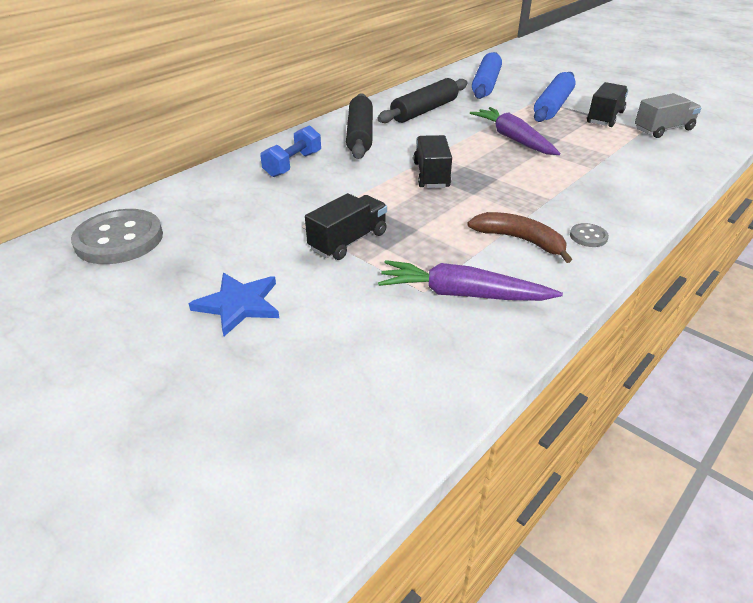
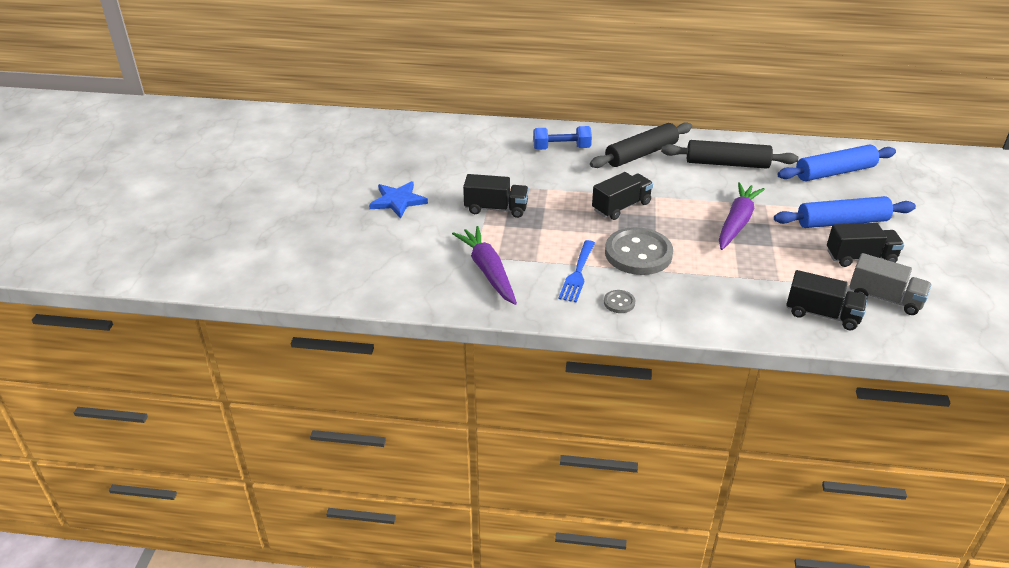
camera: 55 degrees right, 0 degrees up
(119, 239) = (411, 137): grey button -> grey button (638, 254)
(520, 240) = (577, 274): brown banana -> blue fork
(669, 157) = (822, 314): none -> black truck

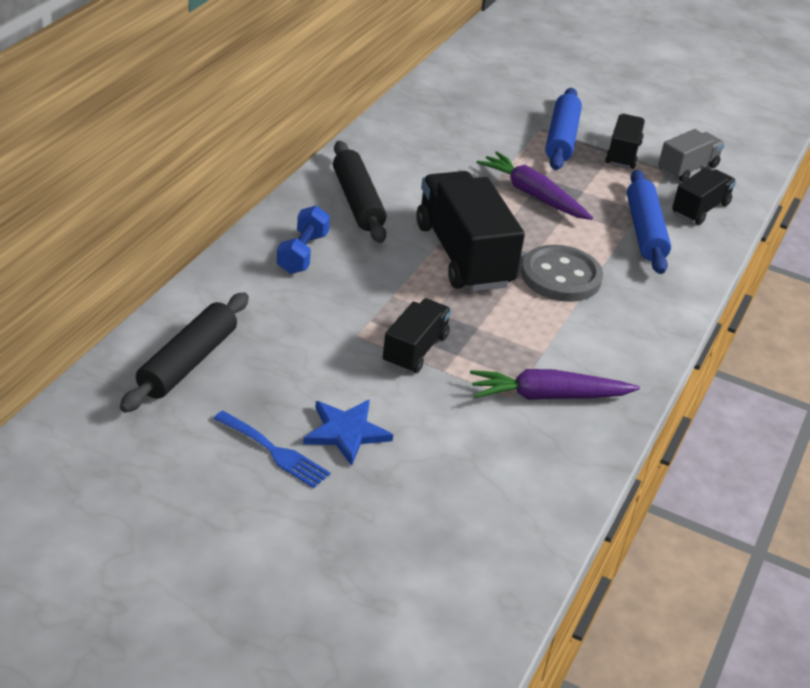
camera: 75 degrees left, 0 degrees up
(577, 274) = (581, 330): blue fork -> blue fork (275, 452)
(619, 302) = (643, 319): grey button -> none
(621, 207) = (463, 255): black truck -> black truck, size x1.81
(727, 164) = (416, 156): black rolling pin -> black rolling pin (188, 362)
(834, 172) = (472, 105): blue rolling pin -> blue rolling pin (644, 231)

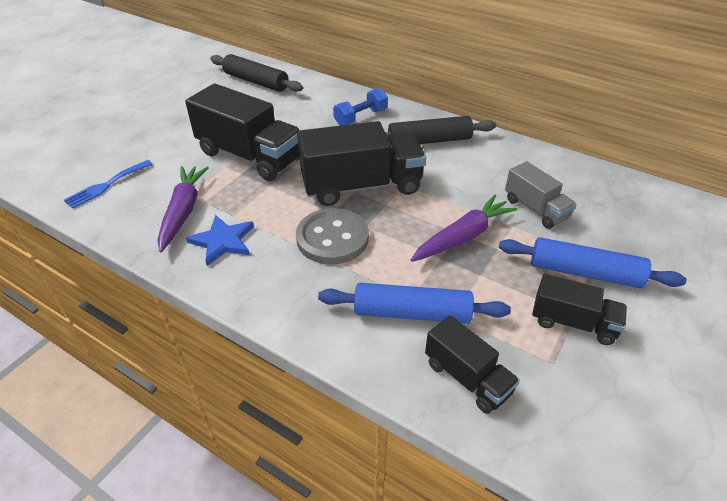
camera: 100 degrees right, 5 degrees up
(275, 452) = (174, 105): blue fork -> blue fork (106, 185)
(303, 253) = (361, 117): blue dumbbell -> blue dumbbell turned 60 degrees counterclockwise
(346, 432) = (180, 127): blue star -> blue star (223, 241)
(415, 350) = (250, 156): black truck -> black truck, size x1.81
(687, 169) = (563, 386): grey truck -> grey truck (535, 209)

